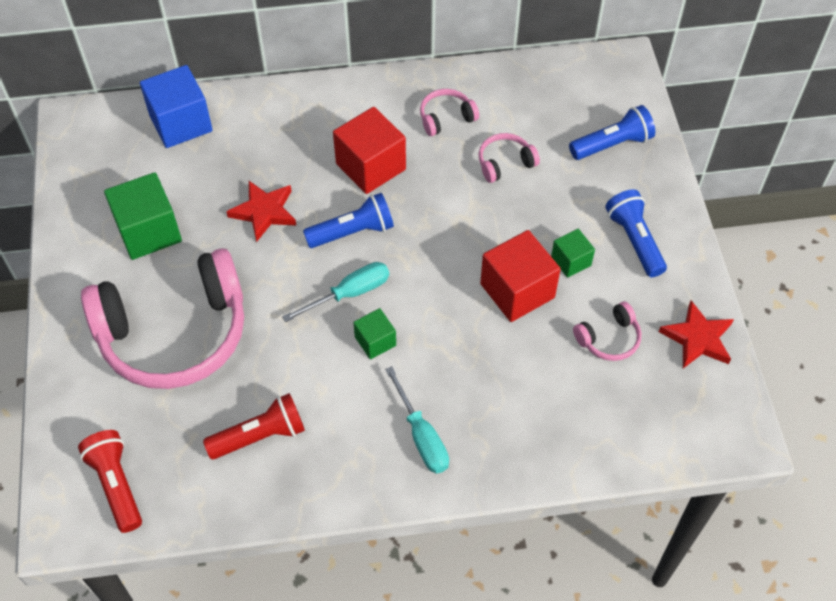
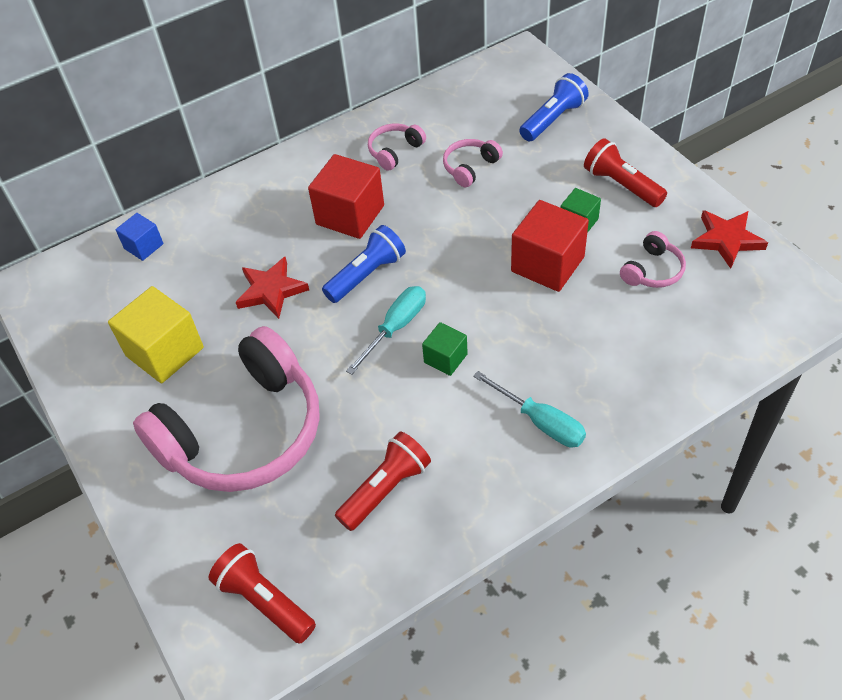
camera: 20 degrees left, 5 degrees down
(148, 231) = (164, 352): green cube -> yellow cube
(181, 123) = (144, 246): blue cube -> blue cube, size x0.55
(634, 240) = (621, 185): blue flashlight -> red flashlight

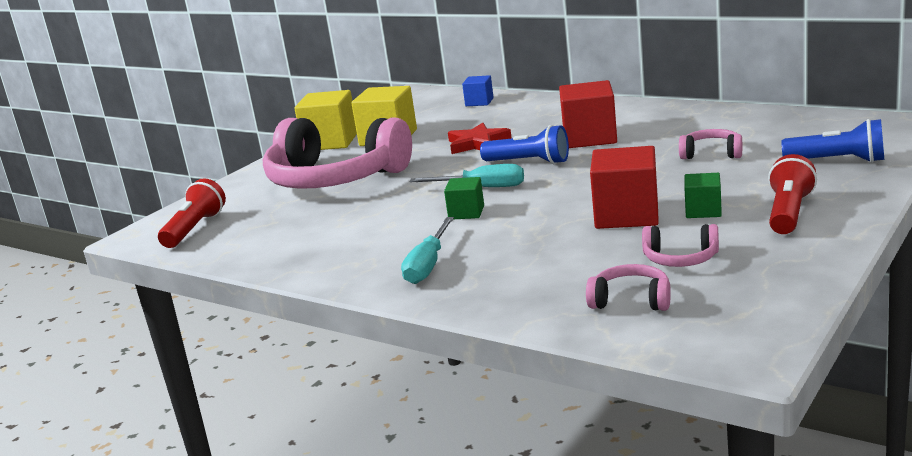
camera: 65 degrees right, 30 degrees down
(113, 405) = (331, 142): none -> yellow cube
(385, 489) = (314, 233): red flashlight -> none
(395, 151) = (688, 127): pink headphones -> pink headphones (631, 300)
(726, 240) = (783, 281): red star -> none

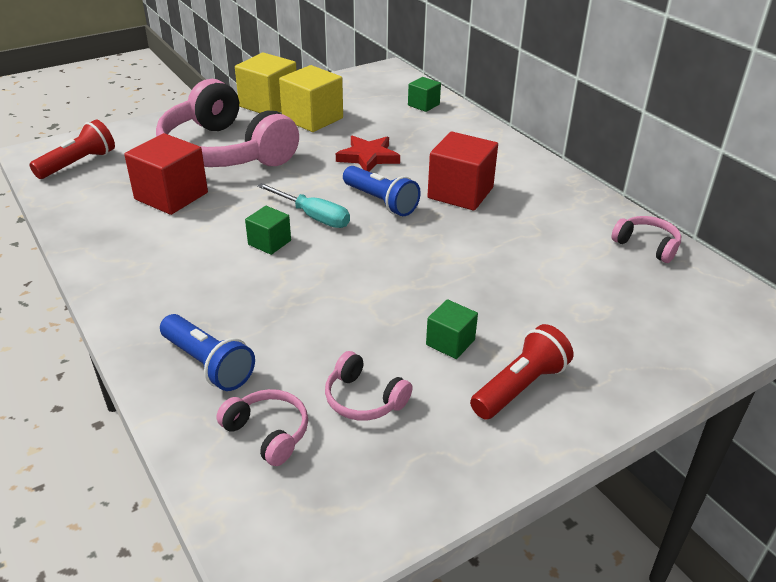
camera: 20 degrees right, 15 degrees up
(428, 265) = (175, 295): turquoise screwdriver -> none
(479, 102) = (423, 105): blue cube -> green cube
(626, 215) = (383, 313): red cube -> red cube (171, 196)
(711, 154) = (538, 266): pink headphones -> pink headphones (646, 245)
(837, 161) = (640, 335): blue flashlight -> blue flashlight (208, 364)

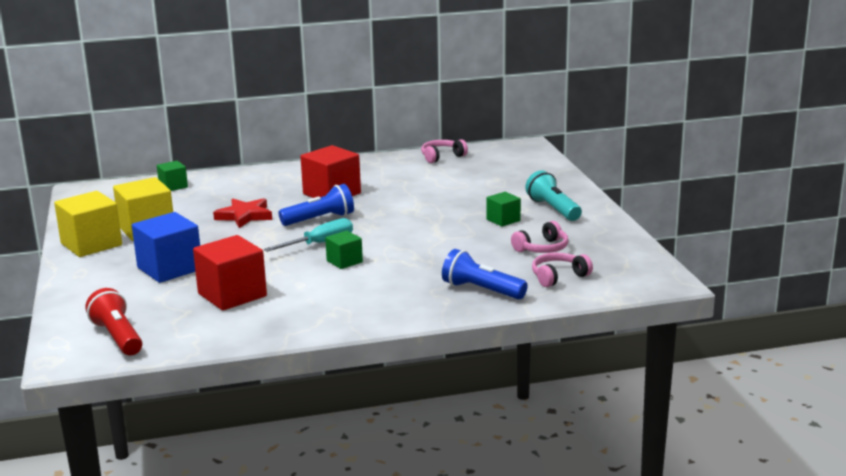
camera: 70 degrees left, 15 degrees down
(208, 364) = (481, 290): blue flashlight -> blue flashlight turned 120 degrees counterclockwise
(225, 151) = (170, 269): pink headphones -> blue cube
(519, 387) = (553, 209): red flashlight -> turquoise flashlight

